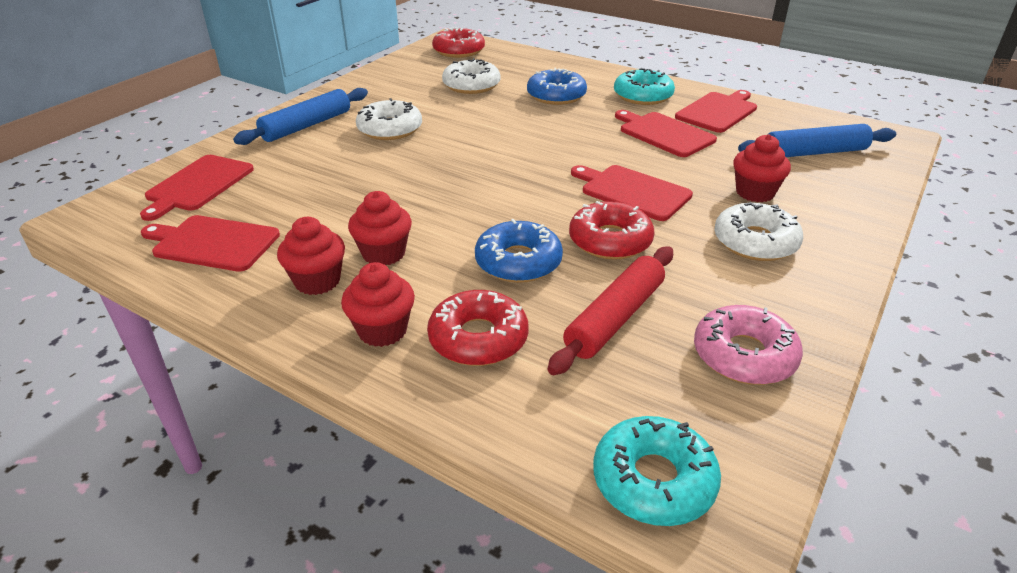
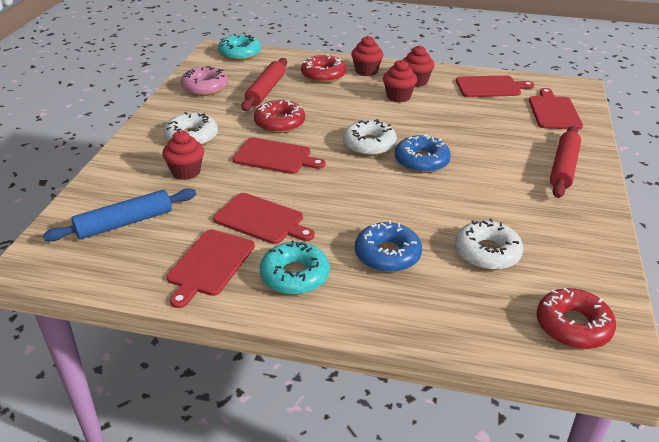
camera: 160 degrees right, 0 degrees up
(307, 126) = (563, 168): blue rolling pin -> red rolling pin
(390, 129) = (496, 177): white donut -> white donut (369, 145)
(518, 262) = (325, 104): blue donut -> blue donut (421, 161)

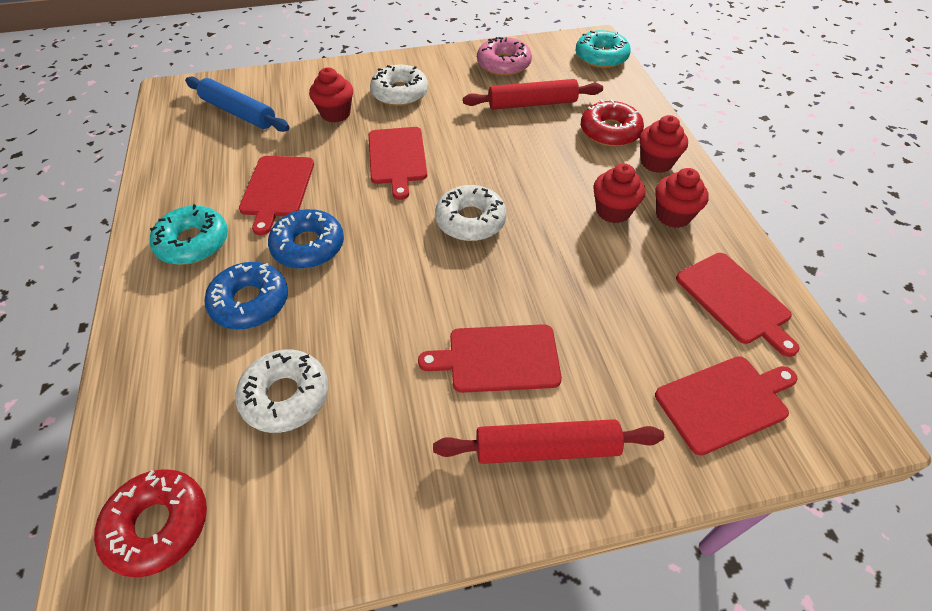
camera: 65 degrees right, 15 degrees up
(209, 265) = (194, 182): red cutting board -> red cutting board (498, 358)
(279, 123) = (468, 137): red donut -> none
(421, 161) = (462, 278): blue donut -> blue donut (308, 246)

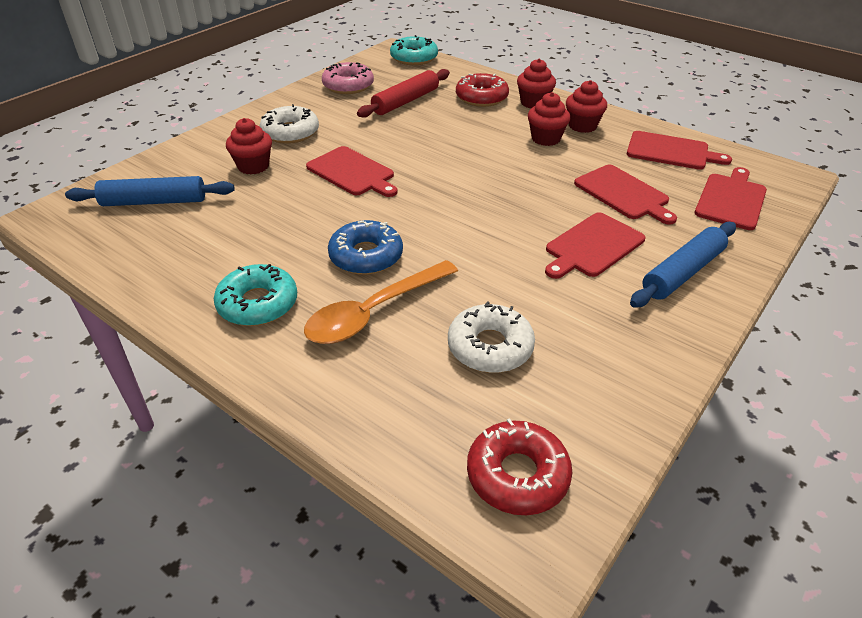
camera: 40 degrees left, 10 degrees down
(250, 302) = (373, 312): blue donut -> orange spoon
(277, 189) = (279, 235): red cutting board -> red cutting board (623, 194)
(470, 220) = (464, 184): white donut -> none
(546, 448) = (682, 273): red rolling pin -> blue rolling pin

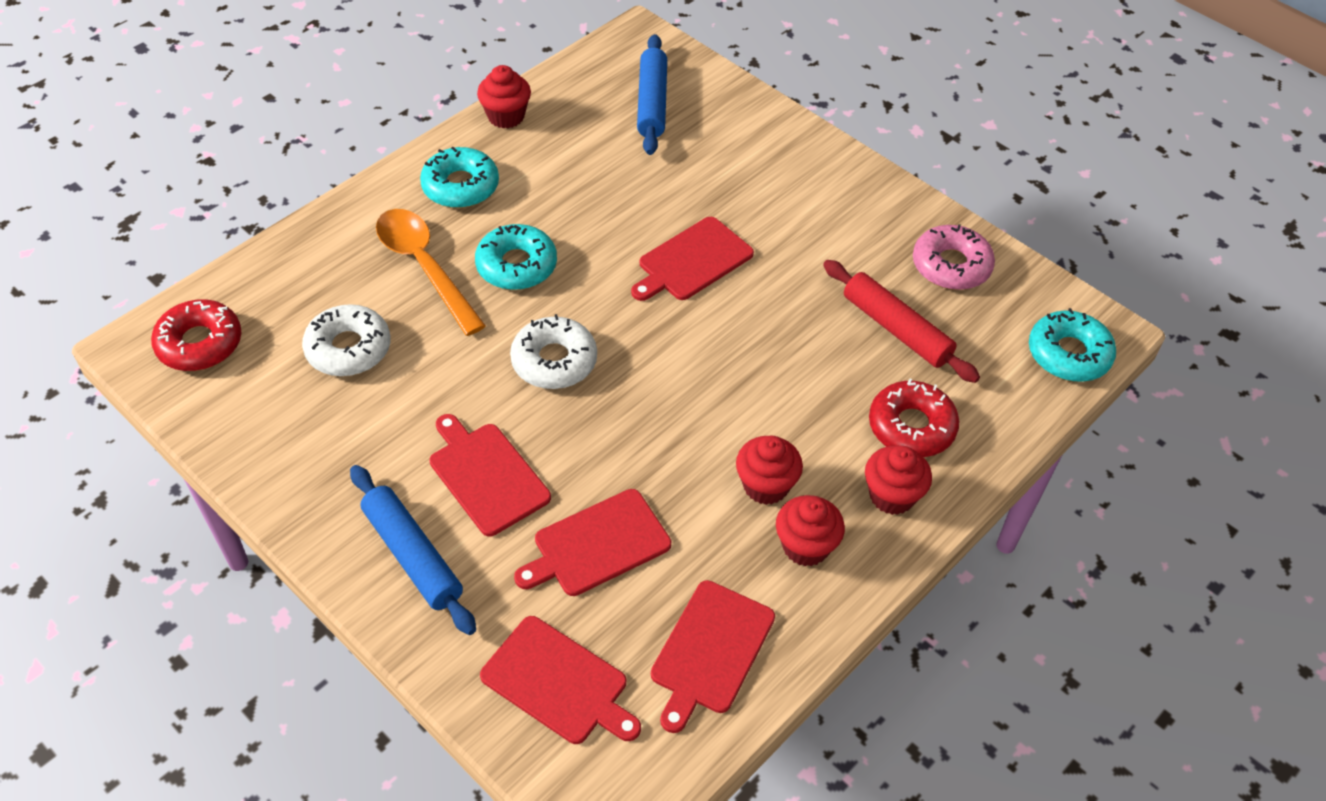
camera: 95 degrees right, 10 degrees up
(253, 166) = (718, 174): red cupcake -> red cupcake (506, 116)
(290, 132) = (802, 204): white donut -> white donut (554, 361)
(366, 256) = (516, 265): blue donut -> turquoise donut

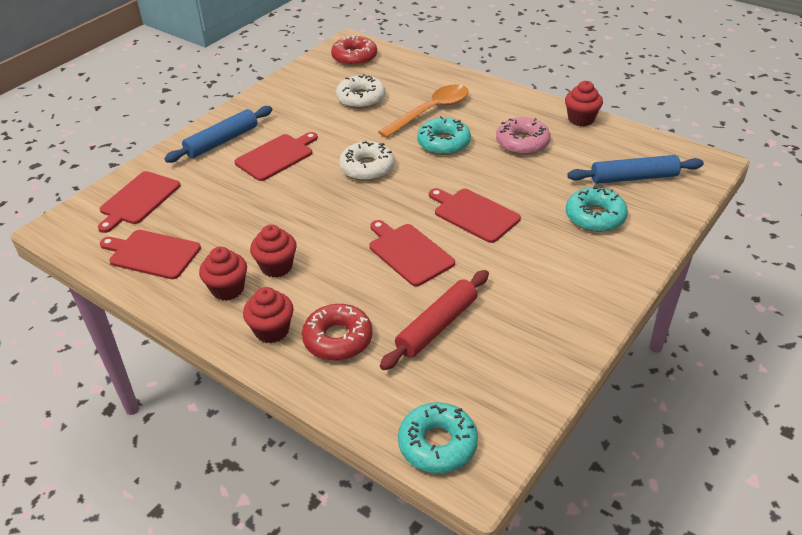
camera: 85 degrees right, 10 degrees down
(460, 186) = (505, 113): turquoise donut -> turquoise donut (595, 217)
(597, 544) = (229, 202): red cutting board -> red cutting board (409, 253)
(951, 266) = (521, 358): pink donut -> pink donut (522, 143)

